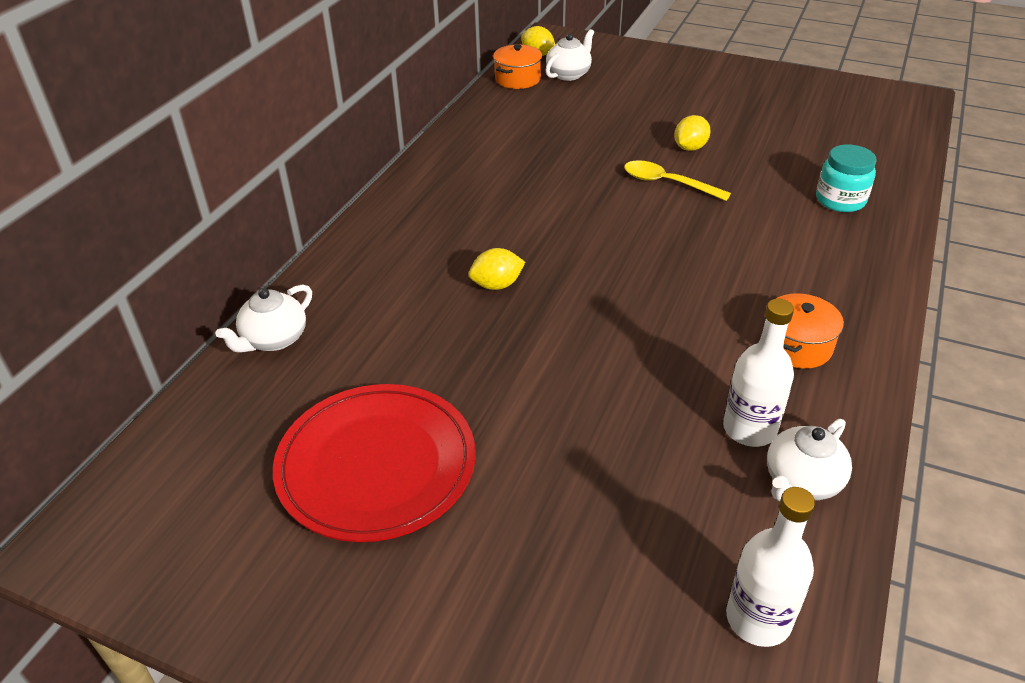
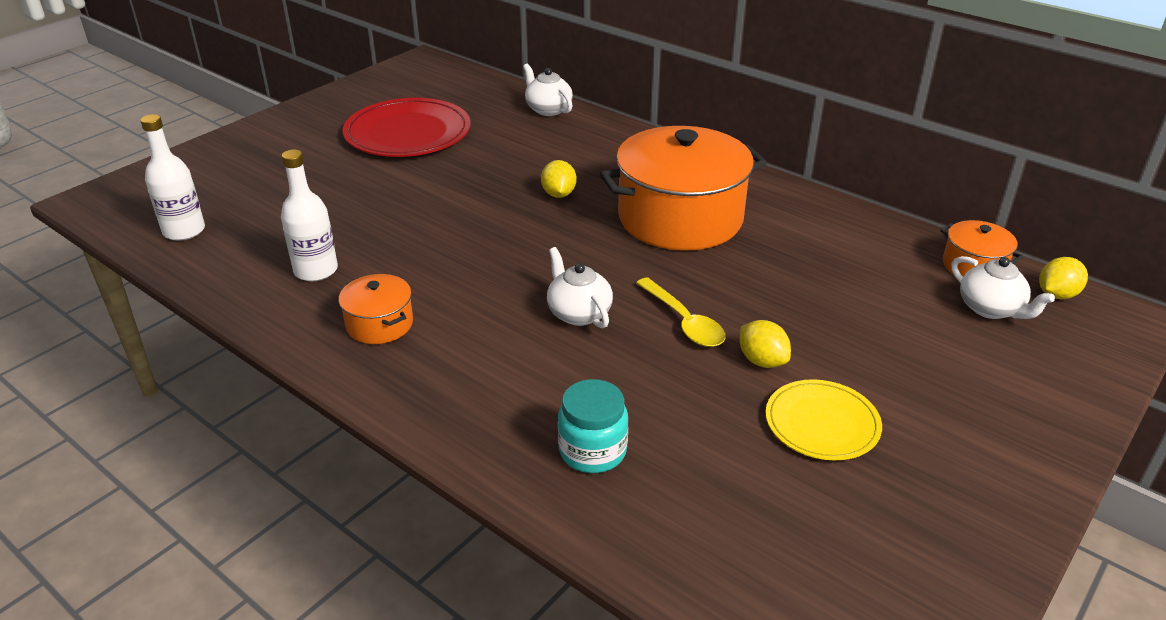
camera: 105 degrees right, 5 degrees down
(510, 204) = (680, 218): none -> orange pot
(667, 183) = (684, 321): yellow spoon -> yellow spoon turned 105 degrees clockwise
(736, 123) = (822, 423): none -> yellow plate
(801, 481) = (252, 278): white teapot -> white teapot (578, 313)

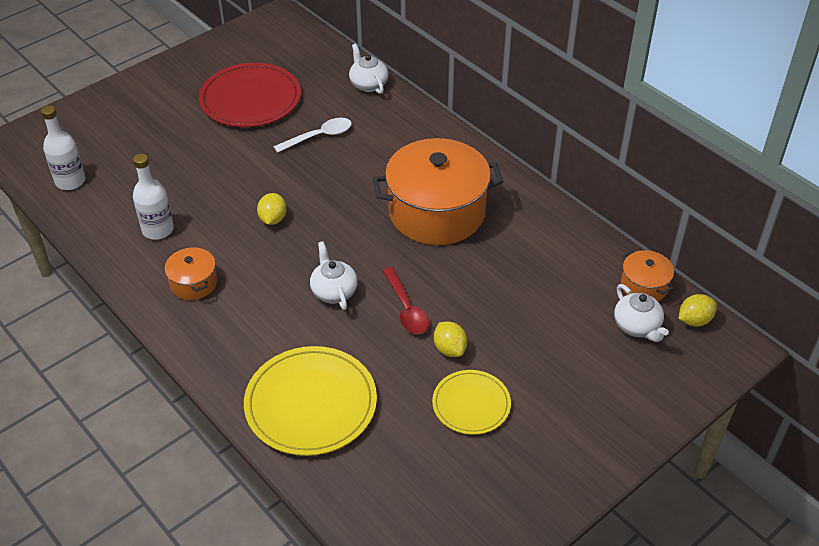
camera: 10 degrees right, 10 degrees up
(504, 160) = (319, 136): none -> white spoon
(558, 194) = (351, 177): yellow lemon -> yellow lemon (273, 219)
(592, 451) = (311, 403): turquoise jar -> yellow plate
(684, 321) = (406, 308): yellow spoon -> red spoon

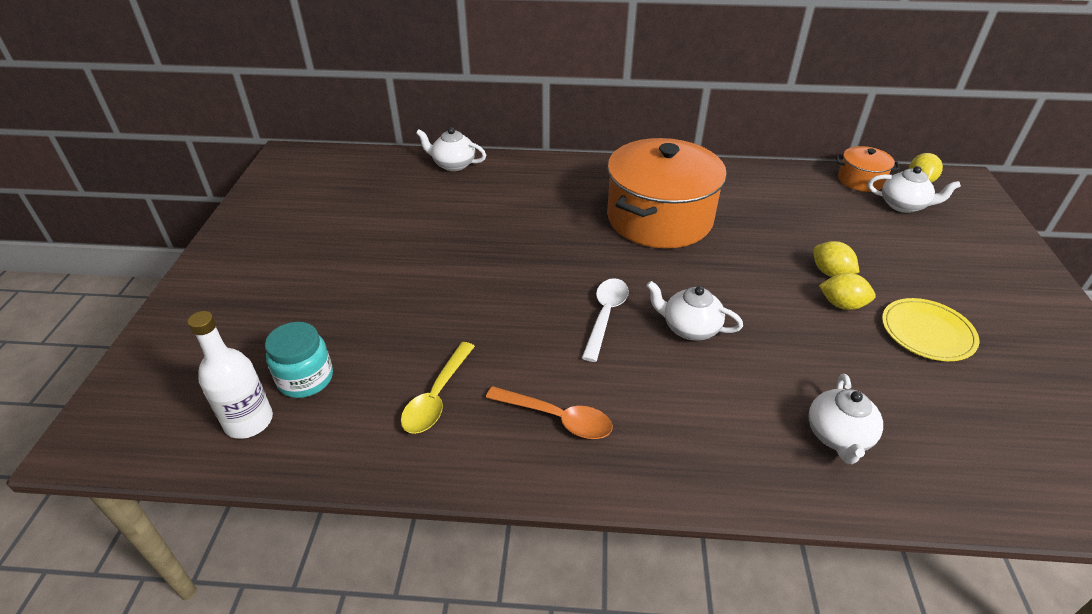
camera: 45 degrees left, 5 degrees down
(116, 176) = (305, 379): none -> turquoise jar
(158, 230) = (437, 396): white bottle -> yellow spoon
(193, 283) = (557, 418): orange pot -> orange spoon
(250, 99) = (358, 228): red plate -> none
(273, 219) = (539, 308): yellow lemon -> yellow lemon (830, 273)
(311, 403) = (838, 436): yellow plate -> white teapot
(319, 136) = (472, 221): white spoon -> white spoon (605, 316)
(406, 308) = (762, 299): red spoon -> none

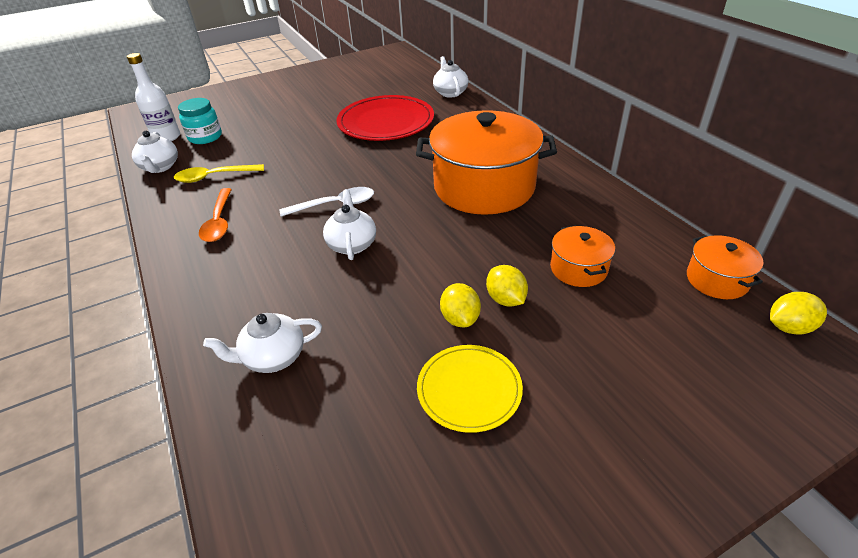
camera: 60 degrees right, 0 degrees up
(465, 224) = (386, 122): none -> red plate
(813, 225) = (578, 269): none -> orange pot
(830, 273) = (505, 299): yellow lemon -> yellow lemon turned 45 degrees counterclockwise
(903, 205) = (707, 324): white teapot -> white teapot (160, 167)

